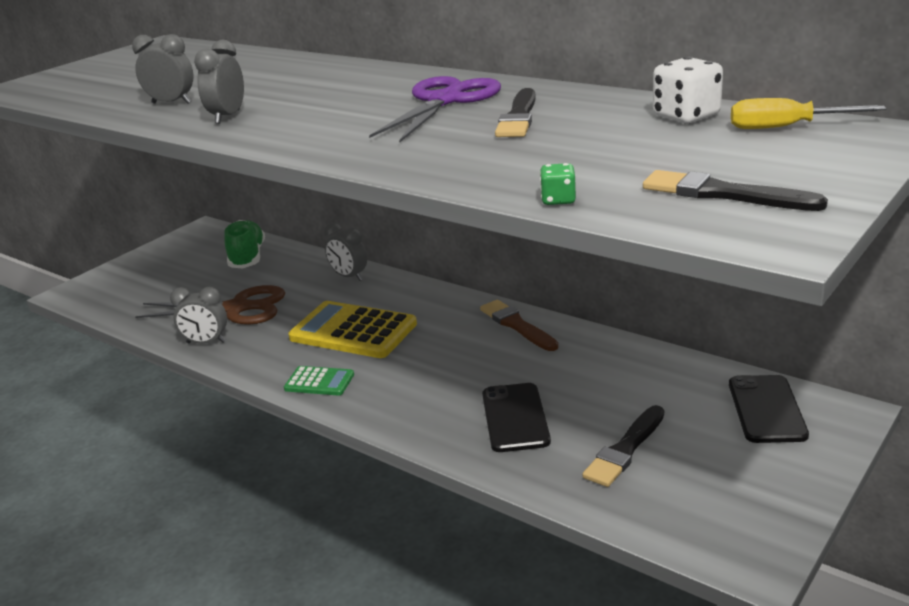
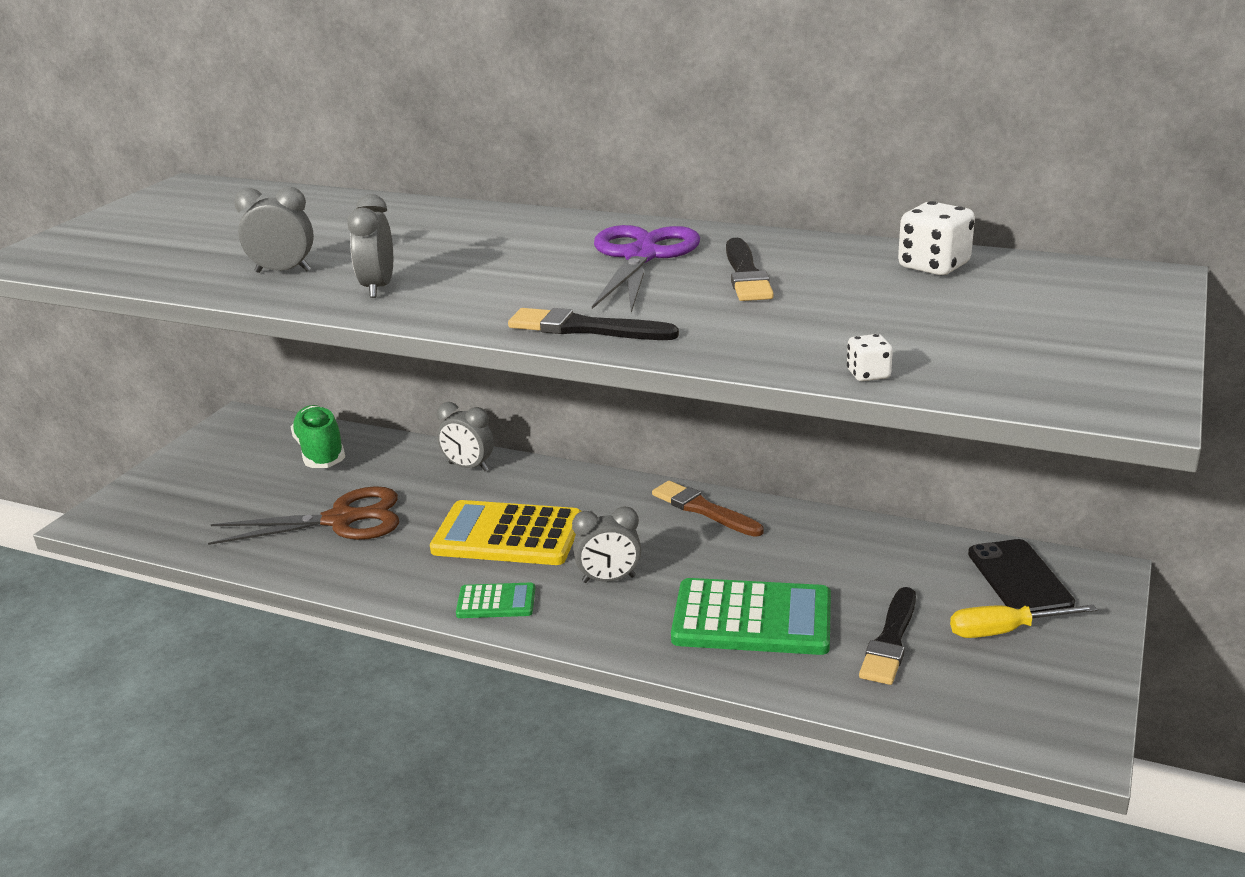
camera: 15 degrees left, 0 degrees up
(206, 342) = (322, 567): grey clock -> grey clock (609, 579)
(515, 418) = (752, 619): black phone -> green calculator
(558, 200) = (868, 374): green dice -> white dice
(723, 194) = (1038, 357): black brush -> black brush (585, 328)
(786, 127) = (1048, 275): yellow screwdriver -> yellow screwdriver (1004, 631)

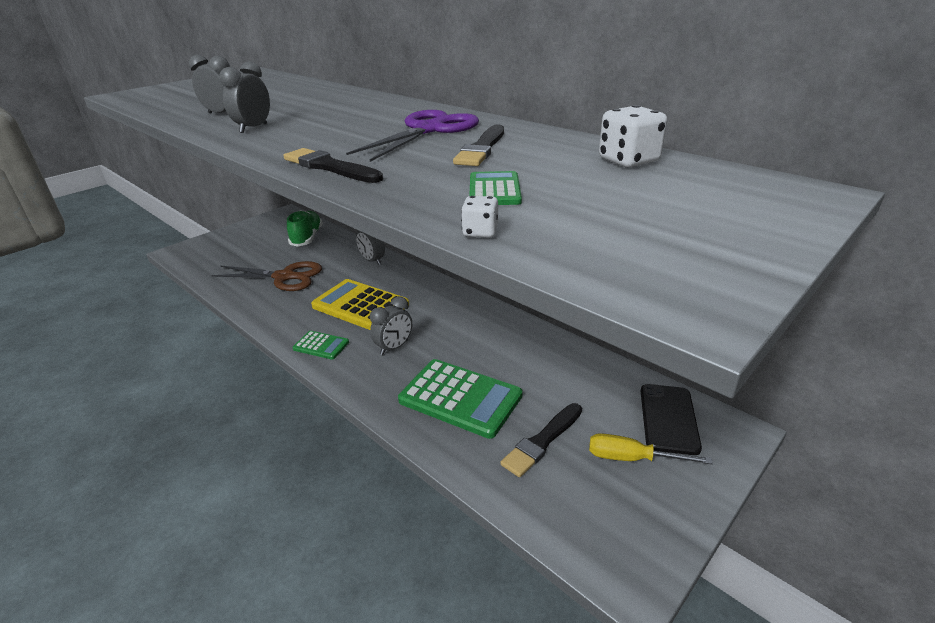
camera: 20 degrees right, 5 degrees up
(609, 579) = (394, 347): grey clock -> grey clock turned 60 degrees counterclockwise
(703, 509) = (483, 315): brown brush -> none
(826, 325) = (494, 190): none -> green calculator

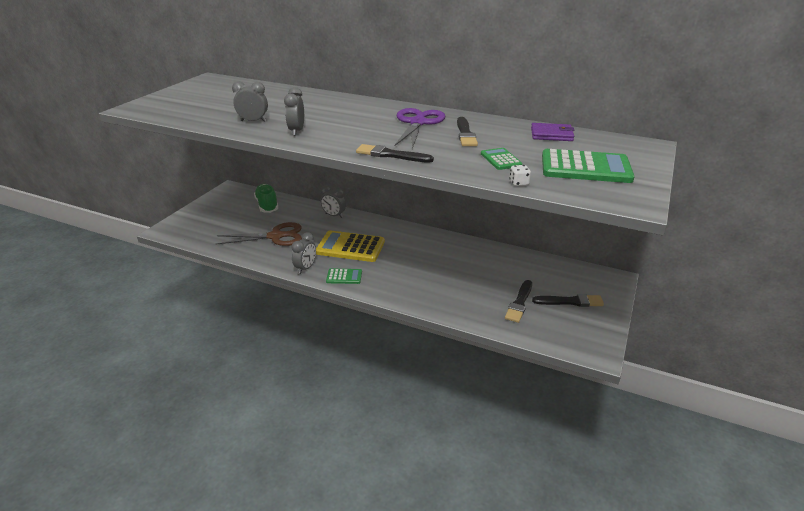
camera: 20 degrees left, 0 degrees up
(394, 347) = (395, 269): grey clock -> grey clock (305, 268)
(460, 398) = (458, 290): green calculator -> green calculator (585, 168)
(628, 161) = (551, 135): white dice -> purple wallet
(631, 458) = (570, 301): yellow screwdriver -> black brush
(668, 418) = (579, 278): black phone -> none

